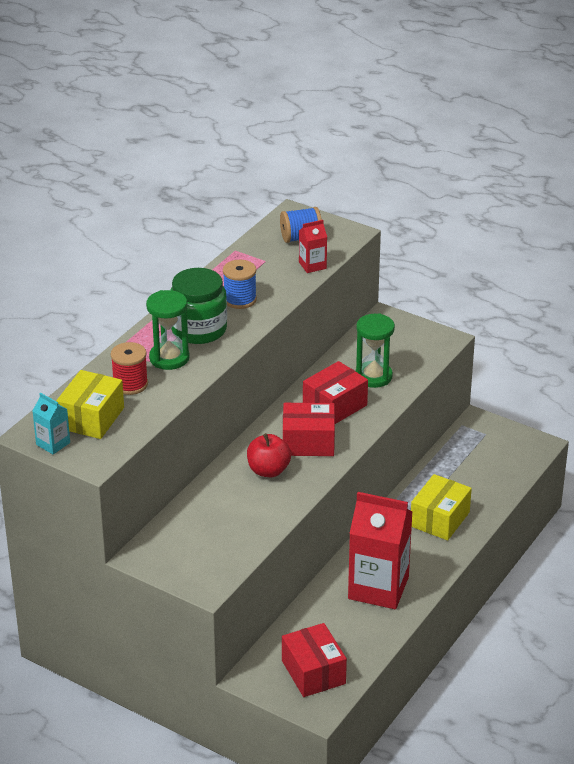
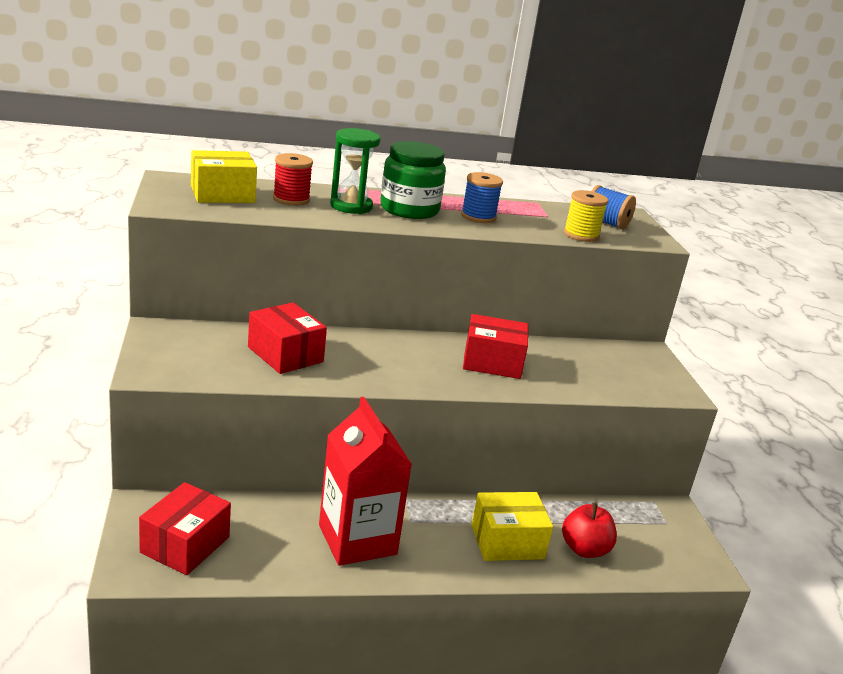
camera: 45 degrees right, 10 degrees down
(53, 444) = (166, 187): turquoise carton -> none
(268, 470) = (354, 356): red apple -> red apple (584, 549)
(308, 442) = (422, 364): red box -> red box (285, 354)
(312, 265) = (581, 235): red carton -> yellow spool
(373, 376) = (564, 370): green hourglass -> none

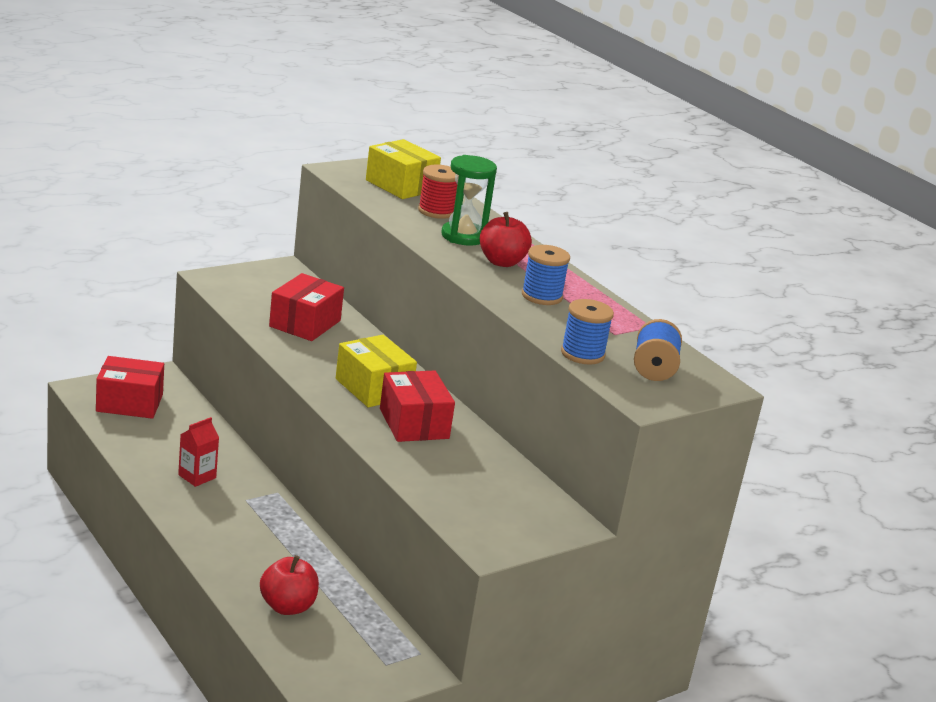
camera: 65 degrees right, 0 degrees up
(357, 540) = (197, 476): red carton -> red carton, size x0.46
(409, 209) = (502, 262): green jar -> red apple
(507, 542) = (260, 557): yellow box -> yellow box (373, 388)
(581, 235) = (582, 354): yellow spool -> blue spool

